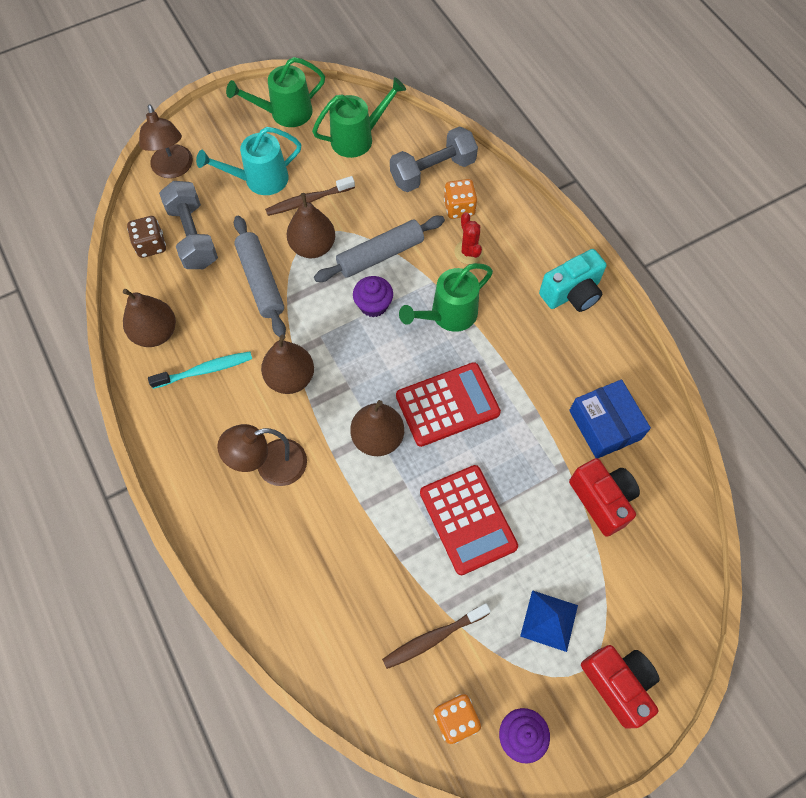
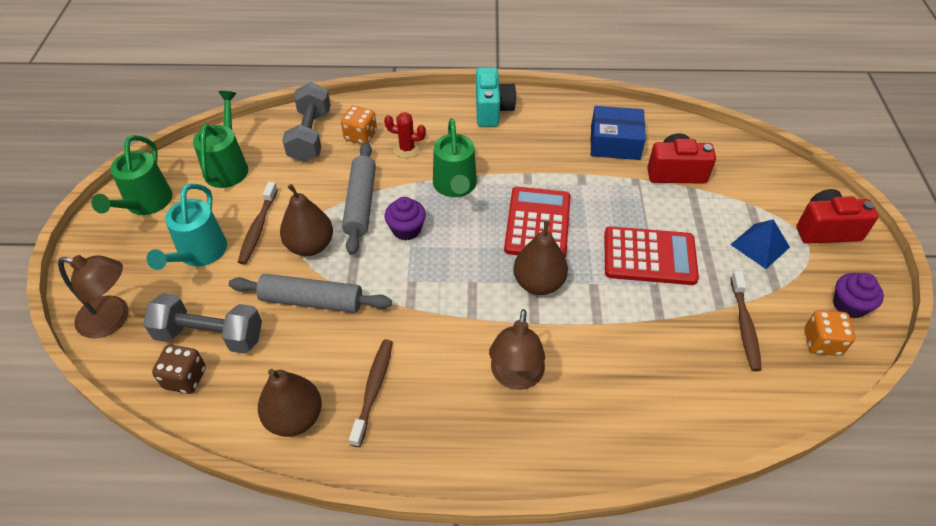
camera: 60 degrees left, 15 degrees down
(205, 370) = (373, 389): turquoise toothbrush -> brown toothbrush
(290, 378) = (434, 321): brown pear -> none

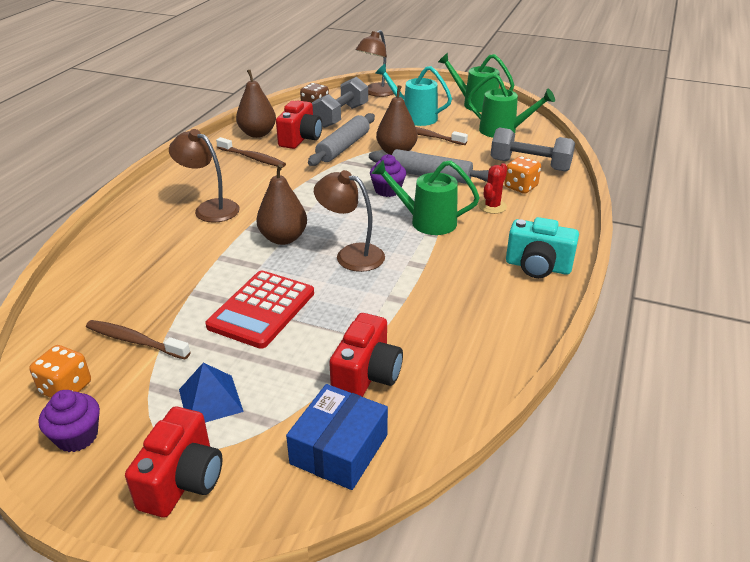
camera: 110 degrees right, 15 degrees down
(299, 356) = (300, 139): none -> red camera
(537, 223) = (351, 255): red calculator -> brown lamp
(615, 143) = (443, 342): blue box -> blue box (339, 449)

